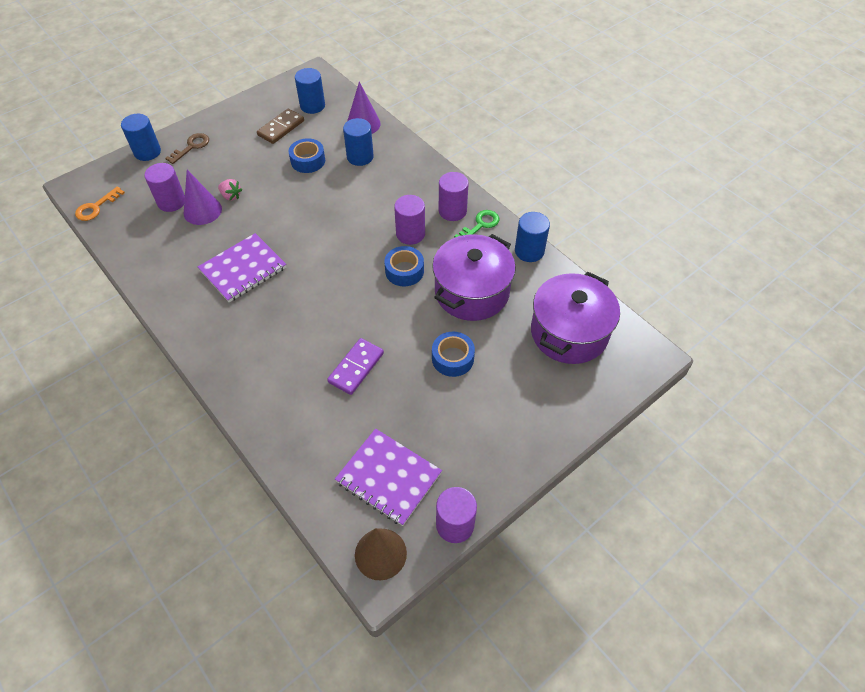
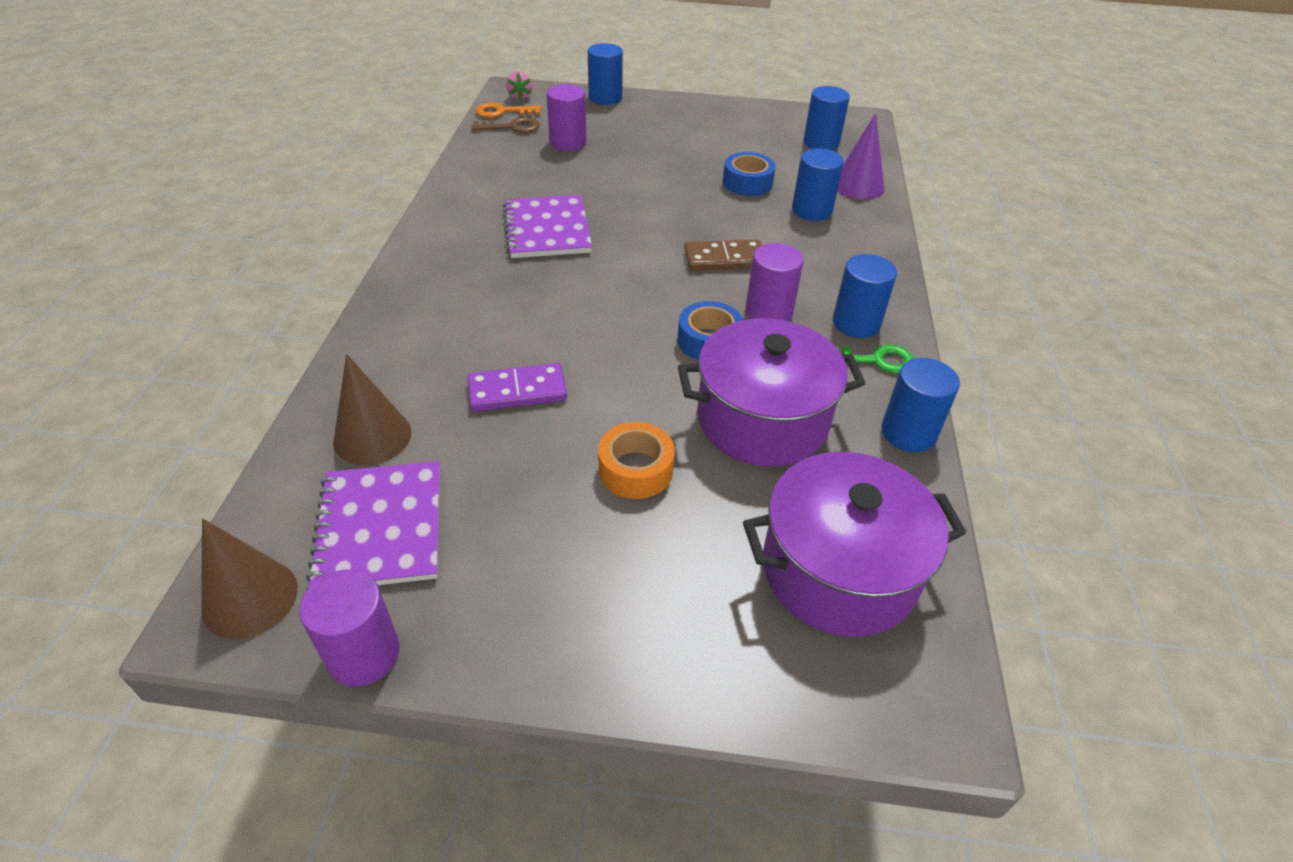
camera: 45 degrees right, 10 degrees down
(191, 147) = (649, 113): brown key -> brown key (511, 127)
(202, 211) = (583, 164): purple cone -> none
(231, 196) = (627, 168): pink strawberry -> pink strawberry (520, 96)
(243, 269) = (547, 229): purple notebook -> purple notebook turned 75 degrees clockwise
(281, 128) = (759, 143): brown domino -> brown domino (724, 259)
(324, 446) = (372, 436): none -> brown cone
(452, 211) = (856, 323): purple cylinder -> blue cylinder
(452, 358) = (635, 469): blue tape -> orange tape

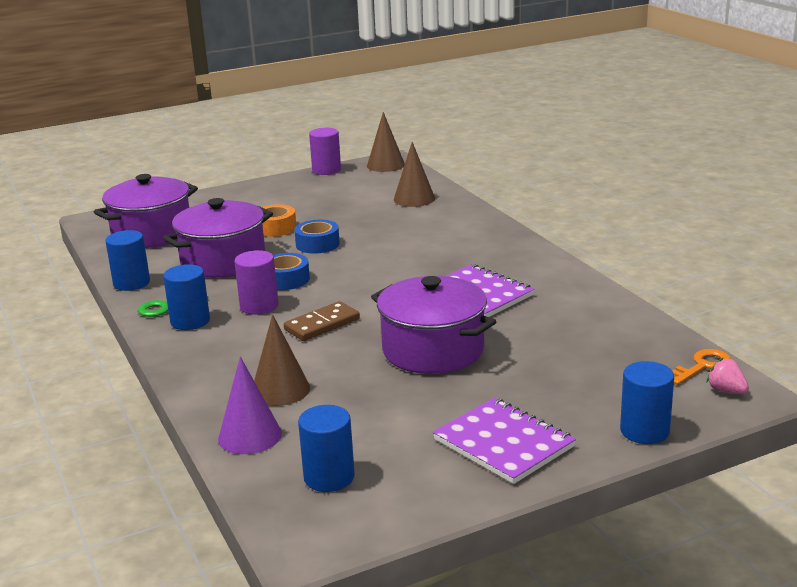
camera: 150 degrees right, 20 degrees down
(380, 527) = (366, 186): purple notebook -> purple notebook (504, 443)
(511, 127) = (661, 355): brown key -> none
(517, 391) = (370, 229): purple domino -> none
(568, 142) = (585, 362): purple cylinder -> none
(658, 194) = (433, 350): none -> purple pot
(747, 183) = (365, 392): blue tape -> blue tape (317, 244)
(812, 210) = (280, 390): blue cylinder -> brown cone

